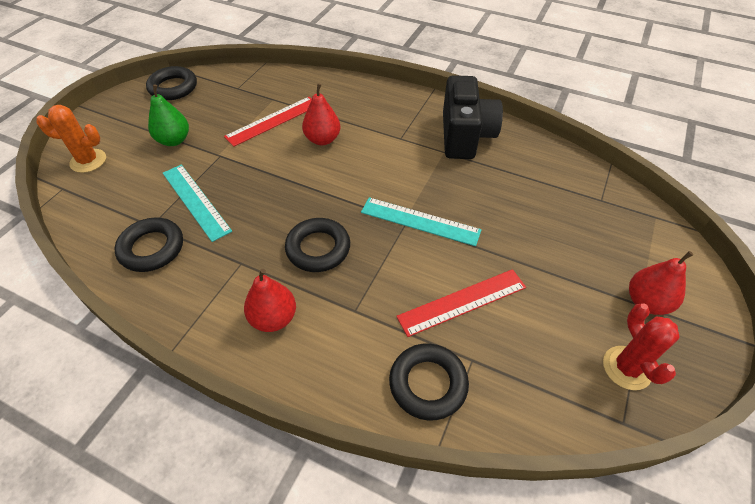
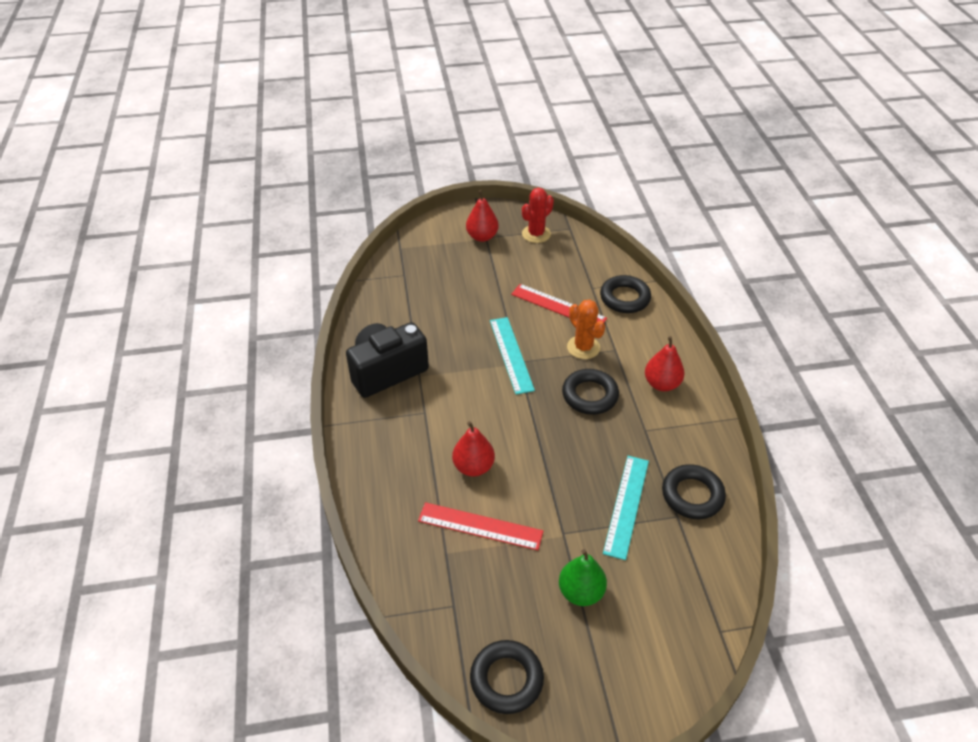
camera: 125 degrees left, 5 degrees down
(88, 161) = (675, 646): orange cactus -> orange cactus (583, 347)

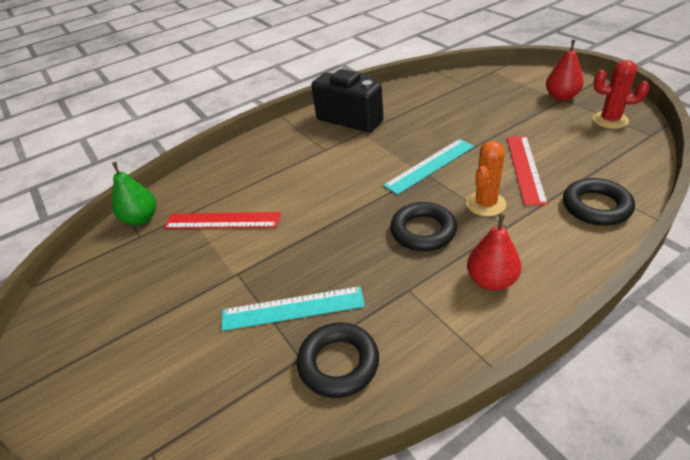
camera: 70 degrees right, 5 degrees down
(473, 467) = (283, 194): red pear -> none
(480, 526) = (222, 221): red ruler -> red ruler turned 75 degrees counterclockwise
(506, 679) = (73, 292): black ring -> none
(581, 592) = (173, 309): green pear -> green pear (141, 219)

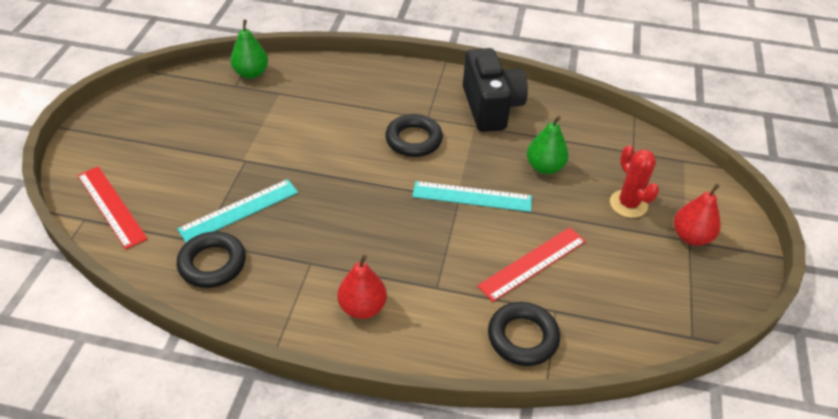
camera: 40 degrees right, 5 degrees up
(222, 221) = (288, 116): red ruler -> red ruler (111, 206)
(292, 308) = (239, 210): turquoise ruler -> turquoise ruler turned 75 degrees counterclockwise
(423, 231) = (382, 237): black ring -> black ring (413, 140)
(438, 122) = (544, 167): none -> green pear
(485, 204) = (454, 259): orange cactus -> none
(610, 120) = (686, 293): red cactus -> red cactus (628, 204)

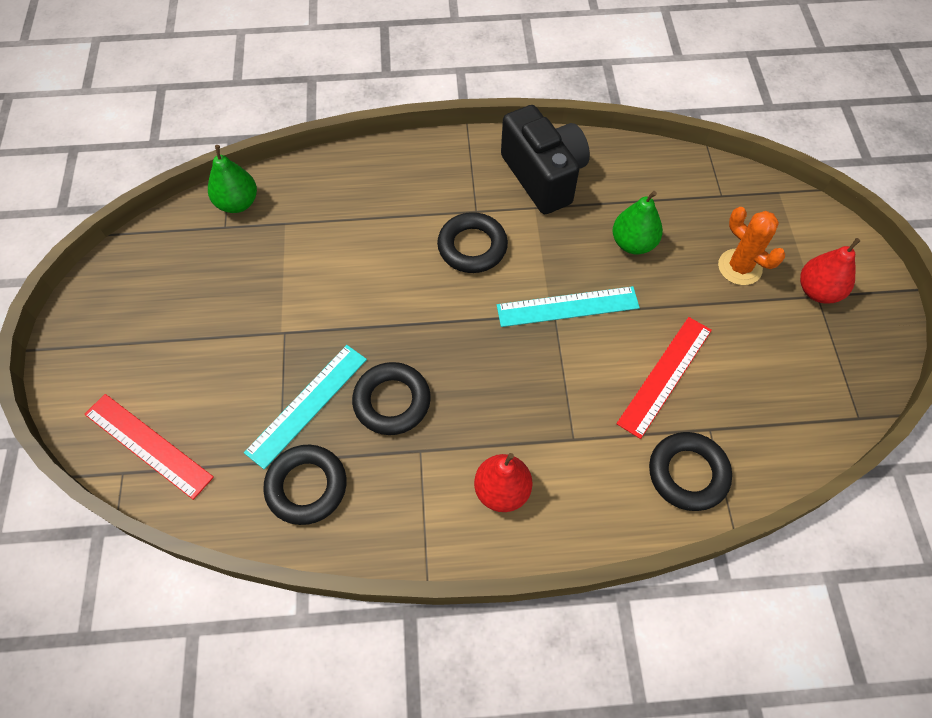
camera: 15 degrees left, 15 degrees up
(304, 225) = (392, 401): none -> black ring
(628, 204) = (739, 267): red cactus -> orange cactus

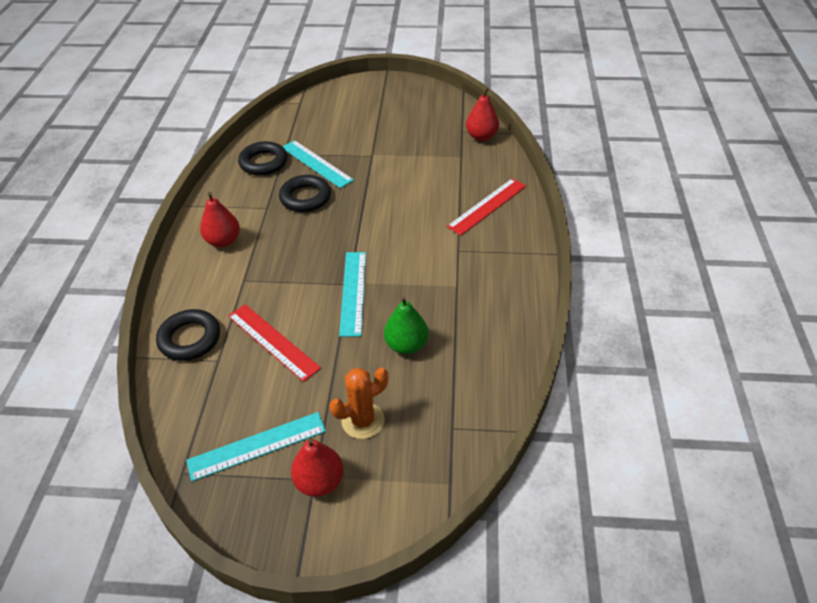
camera: 100 degrees right, 15 degrees down
(148, 445) = (313, 109): red ruler -> red ruler (487, 206)
(238, 203) = (481, 136): green pear -> red pear
(472, 247) = (422, 245): black ring -> none
(543, 176) = (490, 295): black camera -> none
(802, 355) = (257, 446): none -> turquoise ruler

